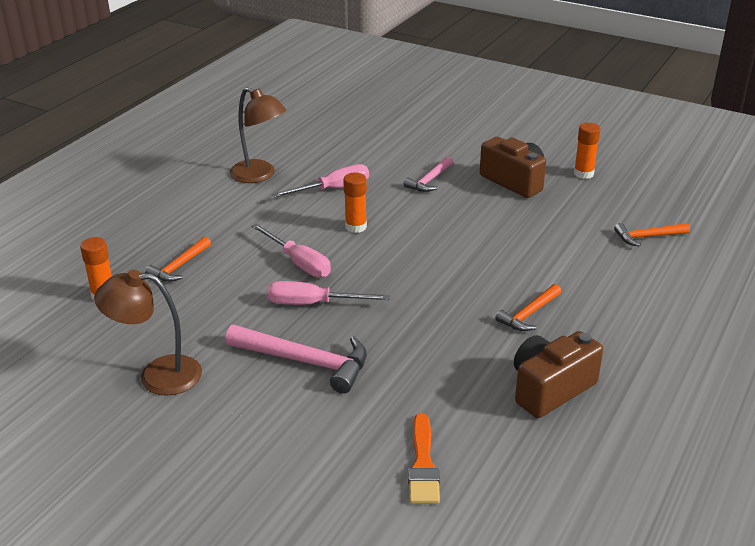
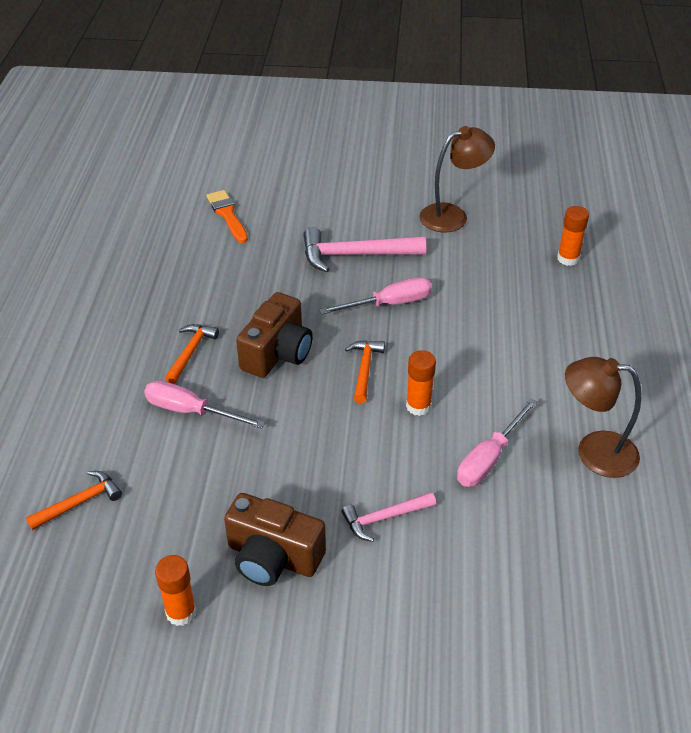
camera: 155 degrees right, 10 degrees up
(179, 266) = (540, 304): orange hammer -> orange hammer (364, 369)
(299, 263) = (438, 341): pink screwdriver -> pink screwdriver (191, 411)
(429, 180) = (384, 518): pink hammer -> pink hammer turned 120 degrees counterclockwise
(550, 389) = (153, 289): brown camera -> brown camera (277, 353)

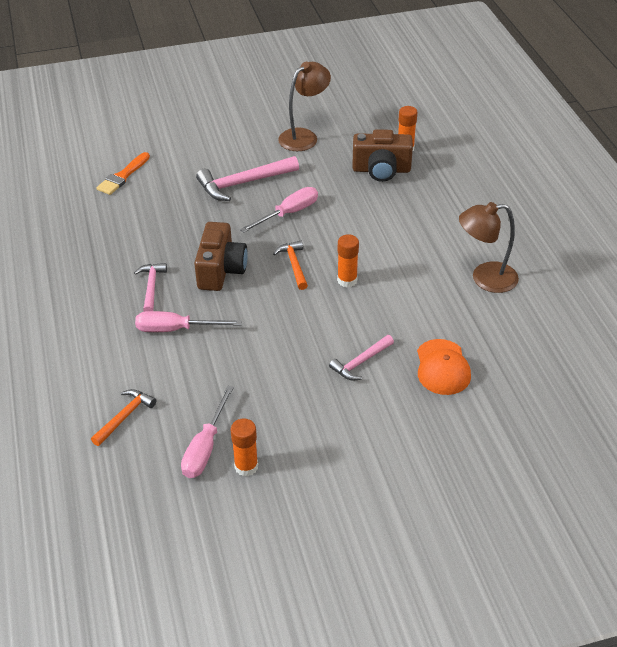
camera: 20 degrees left, 0 degrees up
(190, 352) = (151, 287): orange hammer -> pink hammer
(227, 215) = (123, 176): orange brush -> orange brush turned 105 degrees counterclockwise
(273, 557) = (294, 411): brown camera -> brown camera (381, 170)
(484, 557) = (442, 367): none -> orange cap
(489, 458) = (415, 302): pink screwdriver -> pink screwdriver (205, 447)

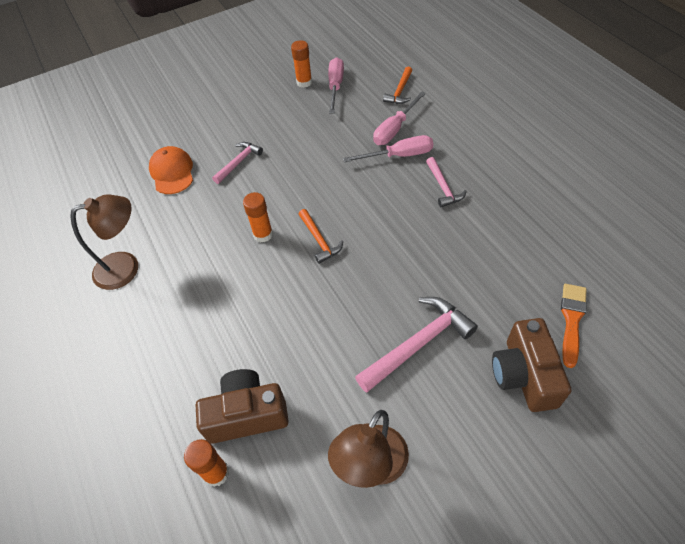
camera: 170 degrees right, 10 degrees up
(221, 270) = (388, 218): brown camera -> brown camera (524, 375)
(289, 213) = (346, 307): pink screwdriver -> pink screwdriver (394, 129)

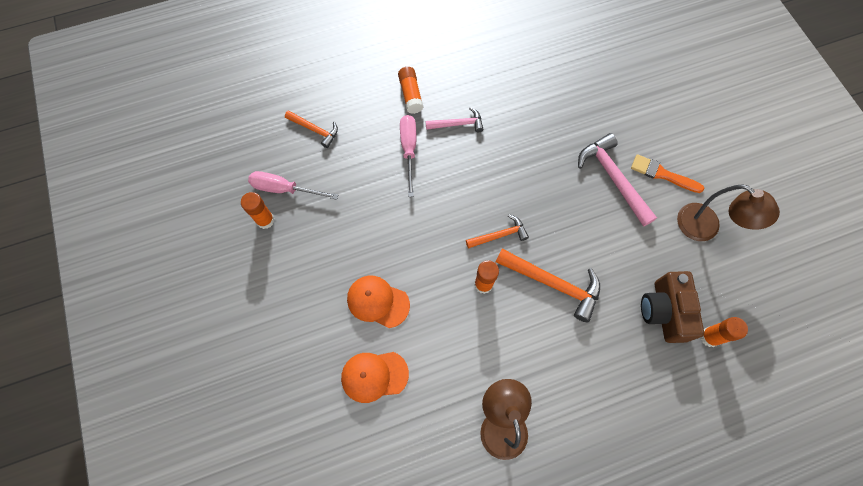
camera: 85 degrees left, 15 degrees up
(238, 162) = (378, 302): pink hammer -> orange cap
(270, 294) = (553, 284): none -> orange hammer
(394, 129) = (371, 146): pink screwdriver -> none
(465, 146) = (410, 94): none -> orange glue stick
(524, 375) = (643, 118): brown camera -> none
(572, 320) = (603, 76): orange brush -> orange brush (662, 174)

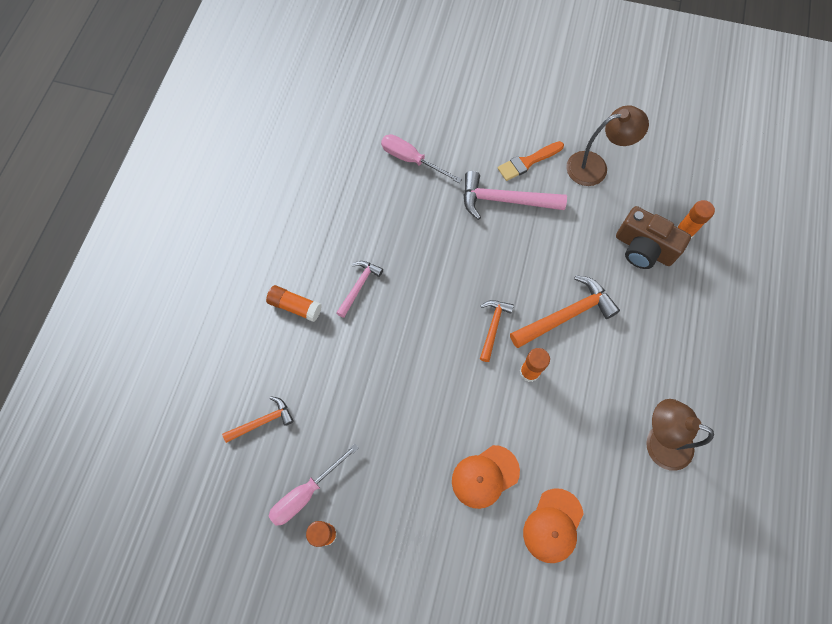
camera: 55 degrees left, 0 degrees up
(409, 150) = (352, 347): pink screwdriver -> pink screwdriver (411, 160)

